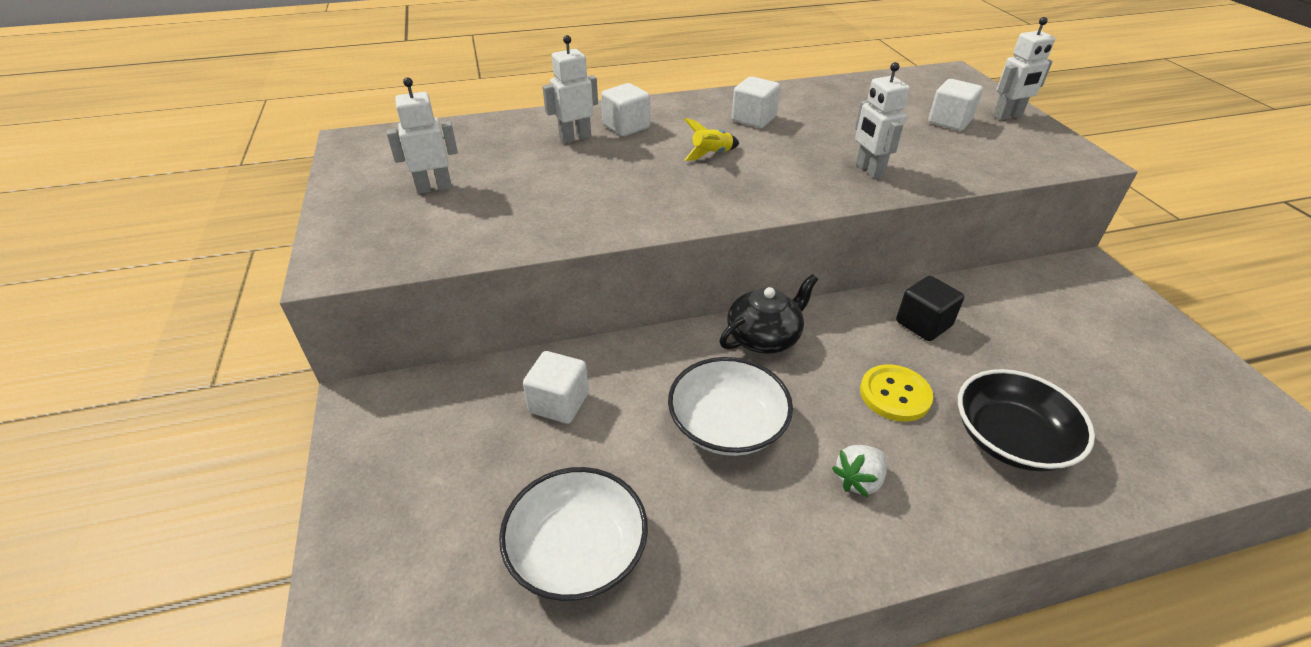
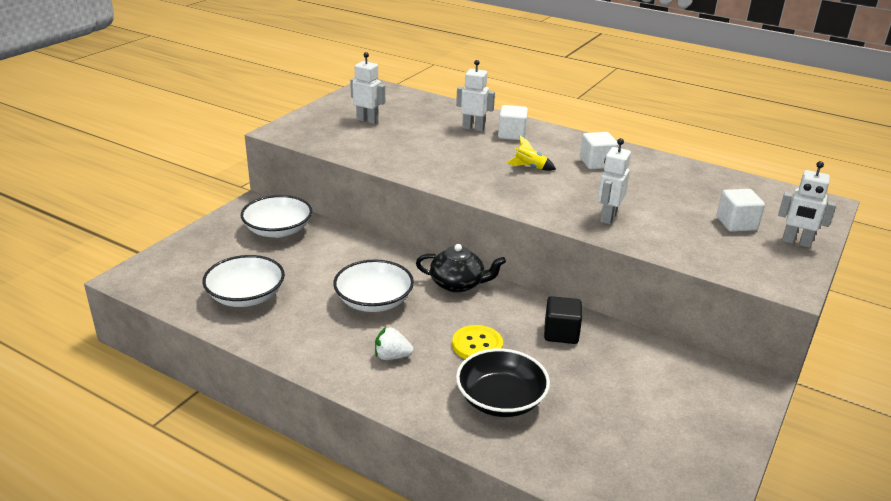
camera: 45 degrees right, 10 degrees down
(460, 416) = (278, 230): none -> white bowl
(559, 403) = (321, 249): white cube -> none

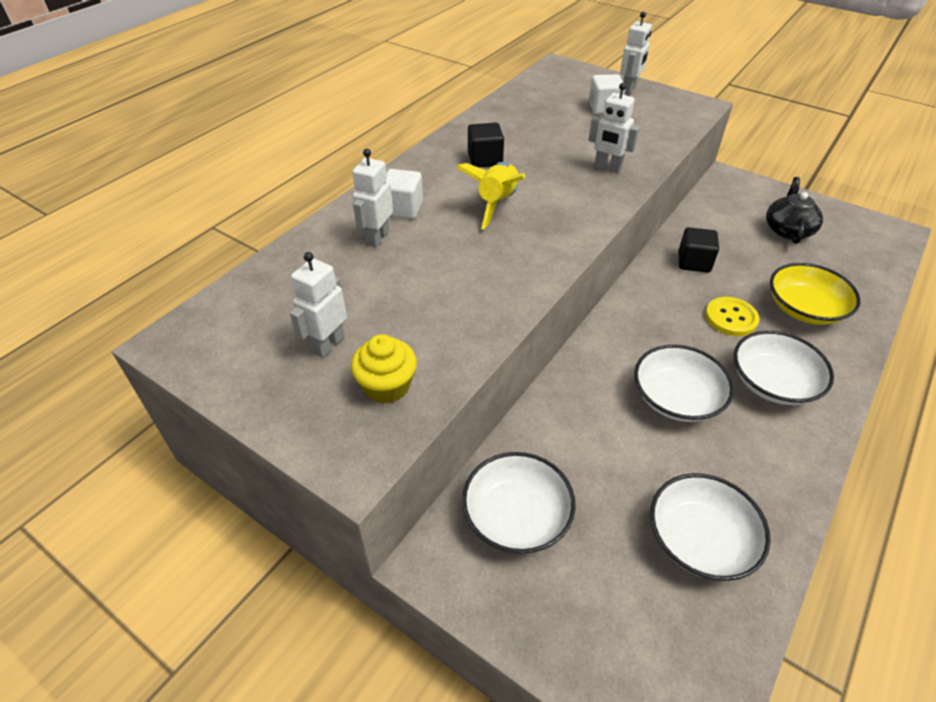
camera: 85 degrees left, 15 degrees up
(333, 136) = (387, 386): none -> yellow cupcake
(392, 356) = (773, 382): white strawberry -> white bowl
(458, 284) = (626, 325): black teapot -> black teapot (787, 230)
(501, 399) = (804, 308): black bowl -> yellow bowl
(530, 167) = (497, 203): yellow rocket -> yellow rocket, size x1.75
(596, 163) = (485, 159): white cube -> black cube

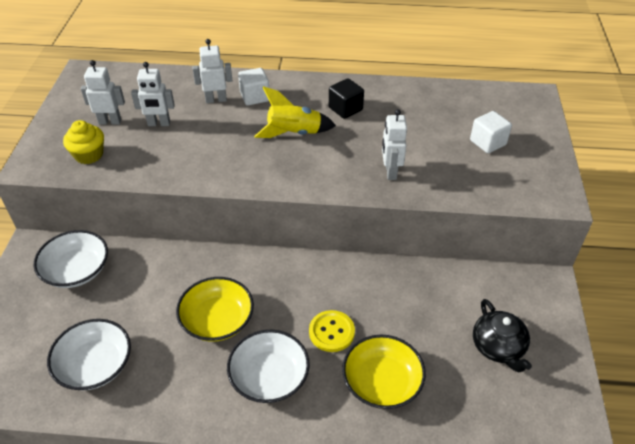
camera: 60 degrees right, 0 degrees up
(629, 89) = (539, 147): white robot -> white robot (159, 124)
(676, 398) = (217, 320): white bowl -> yellow bowl
(694, 262) = (389, 290): black cube -> none
(787, 230) = (498, 347): black teapot -> black teapot turned 90 degrees clockwise

